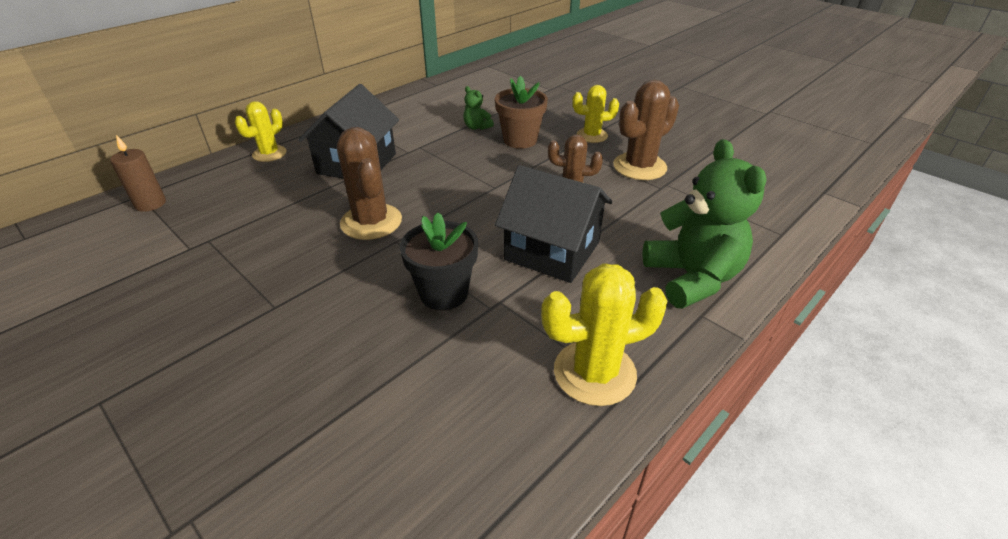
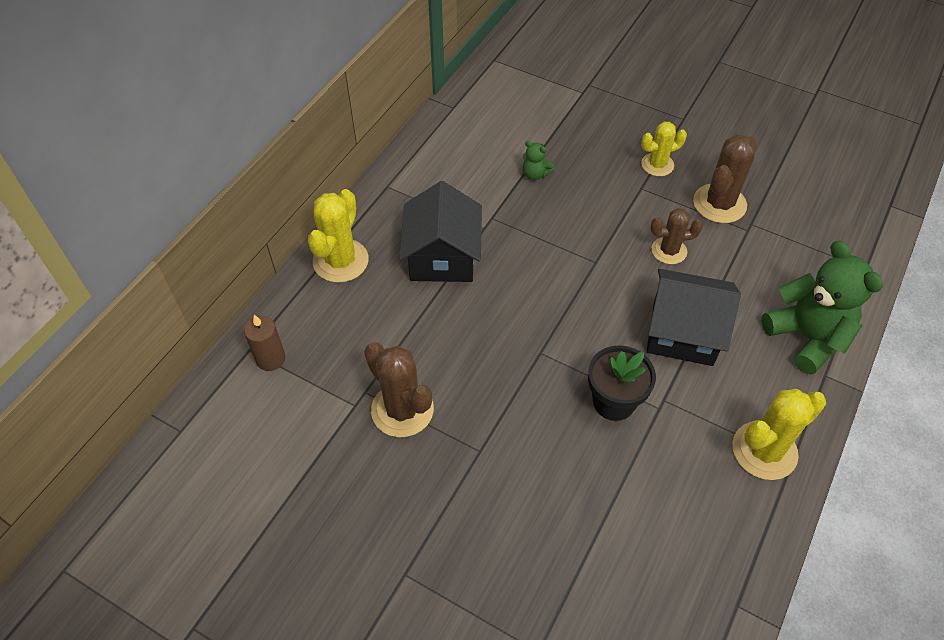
camera: 15 degrees left, 15 degrees up
(269, 154) = (341, 261): yellow cactus -> yellow cactus, size x1.56
(371, 222) = (504, 334): brown cactus -> brown cactus (402, 410)
(520, 140) = (589, 186): brown flower pot -> none

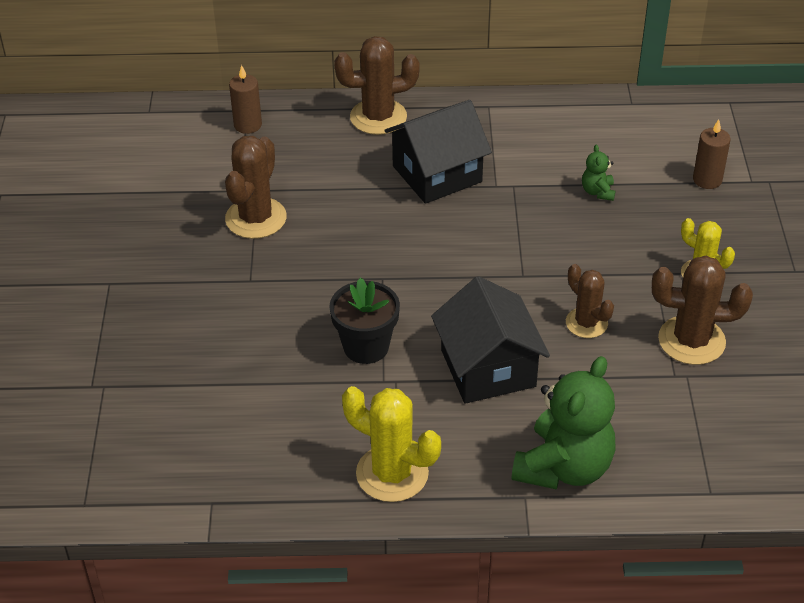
camera: 60 degrees right, 10 degrees down
(341, 261) = (378, 117): yellow cactus -> brown cactus
(565, 112) = (707, 180): none -> brown candle

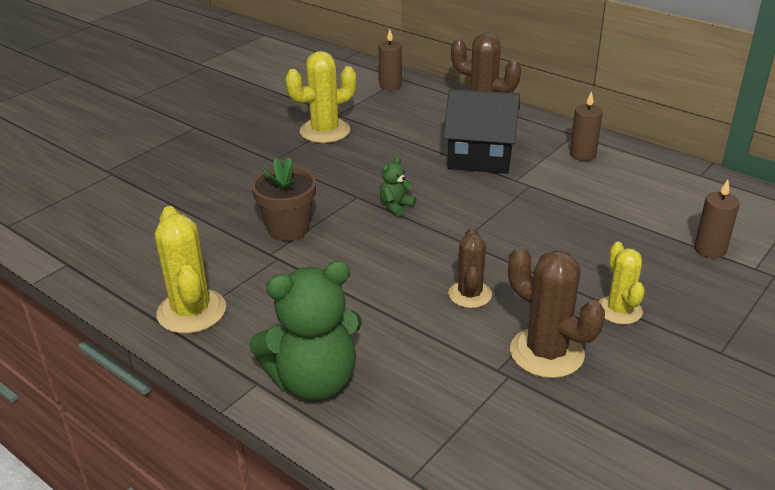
camera: 40 degrees right, 10 degrees down
(256, 218) = (325, 131): brown cactus -> yellow cactus
(366, 347) = (288, 229): black flower pot -> brown flower pot
(488, 368) = (352, 284): black house -> none
(520, 127) = (582, 154): none -> brown candle
(598, 192) = (595, 216): green teddy bear -> green teddy bear (396, 206)

